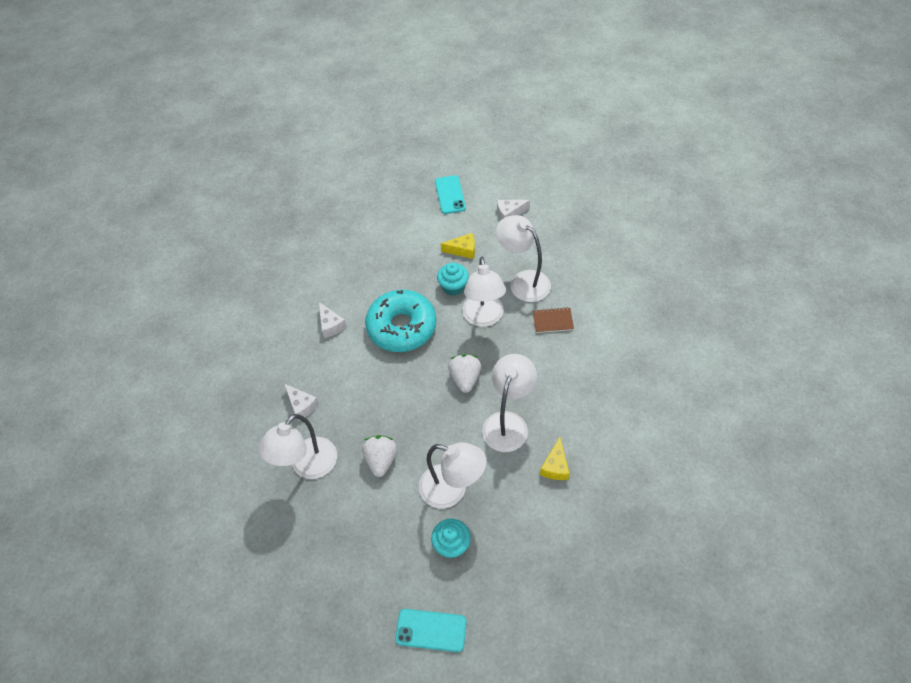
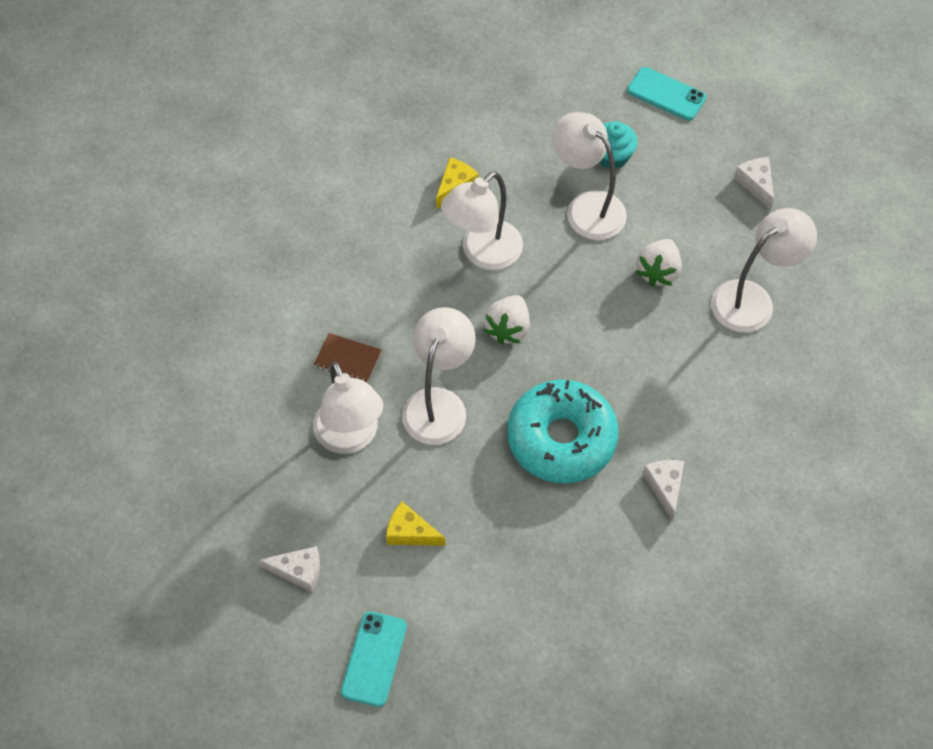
camera: 160 degrees left, 5 degrees up
(302, 405) = (740, 380): white cheese -> white cheese (756, 184)
(453, 287) = (457, 473): turquoise cupcake -> none

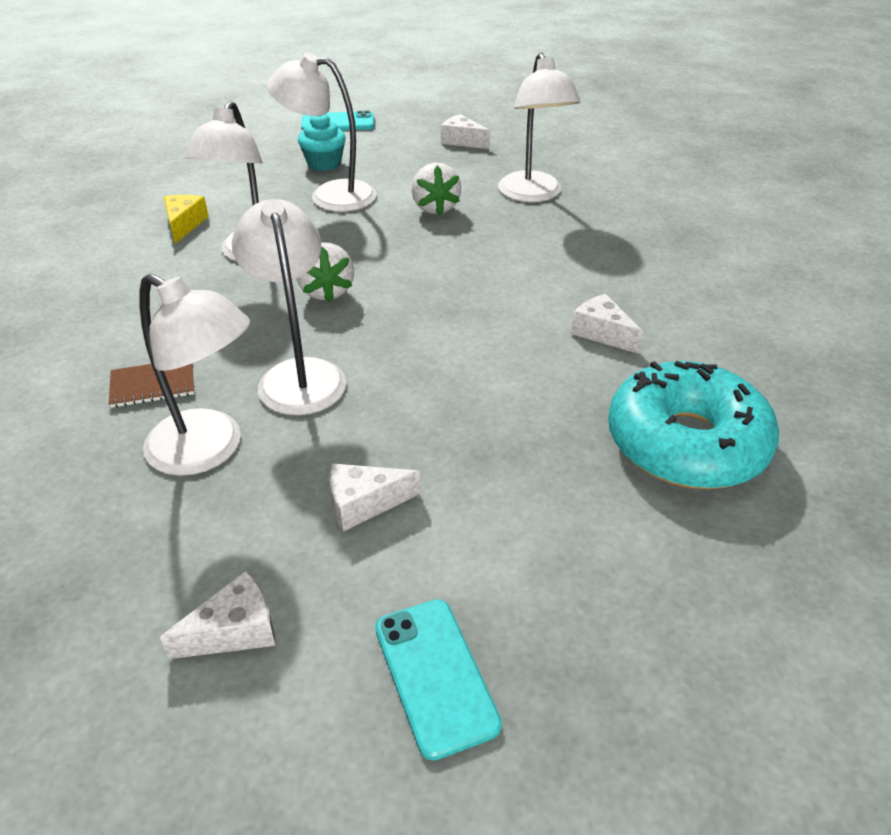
camera: 35 degrees left, 20 degrees down
(410, 532) = (364, 503): yellow cheese -> white cheese
(561, 439) = (462, 344): turquoise donut -> turquoise donut (686, 443)
(752, 299) = (533, 195): white lamp -> white lamp turned 150 degrees clockwise

